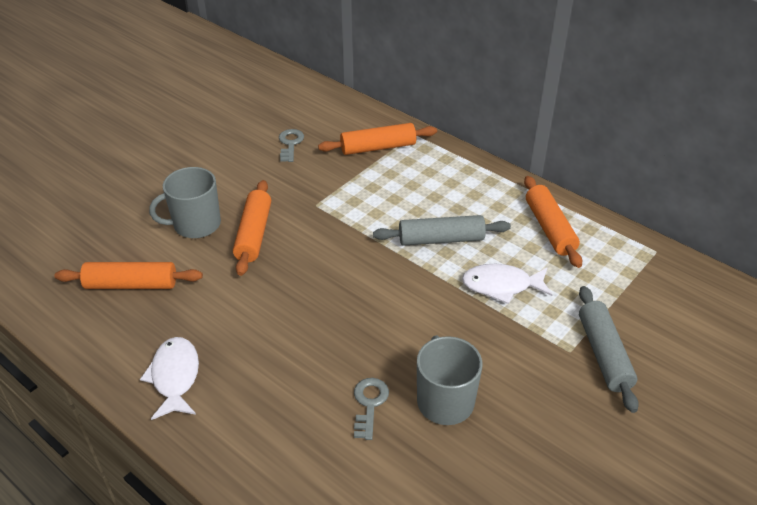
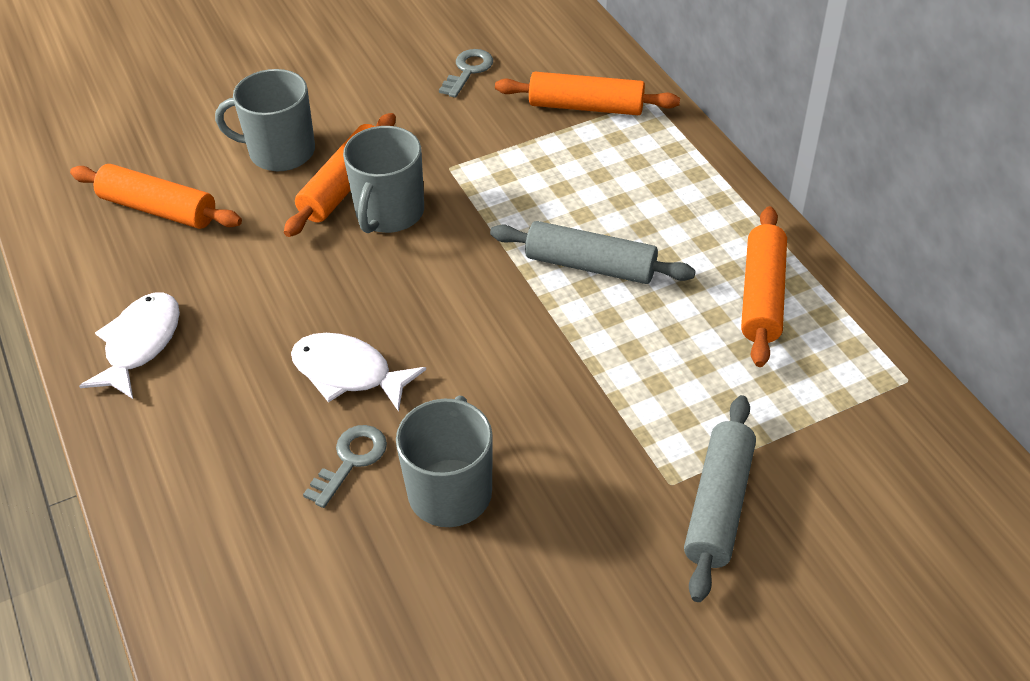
camera: 25 degrees right, 5 degrees up
(294, 243) = (389, 213): none -> grey mug
(501, 285) = (633, 358): white fish -> white fish (348, 373)

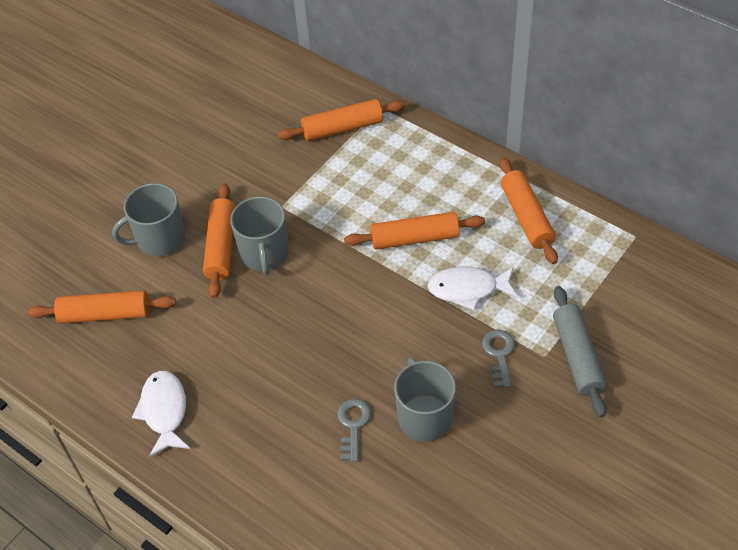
camera: 25 degrees left, 5 degrees up
(348, 373) = (313, 371): white fish -> white fish (468, 289)
(468, 71) = (247, 130): grey key -> grey key (499, 354)
(590, 266) = (414, 238): grey rolling pin -> orange rolling pin

